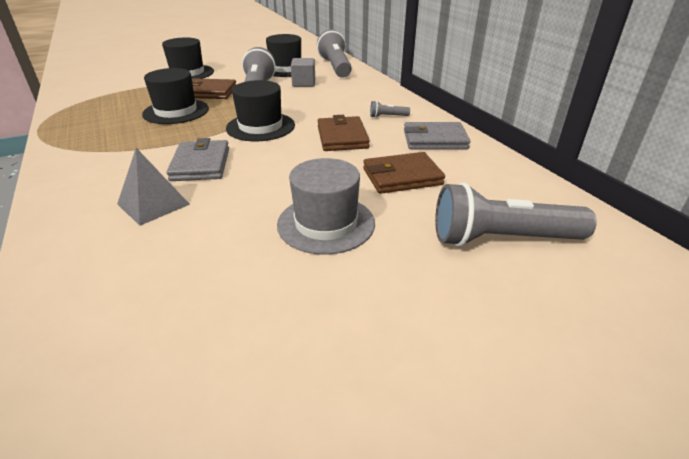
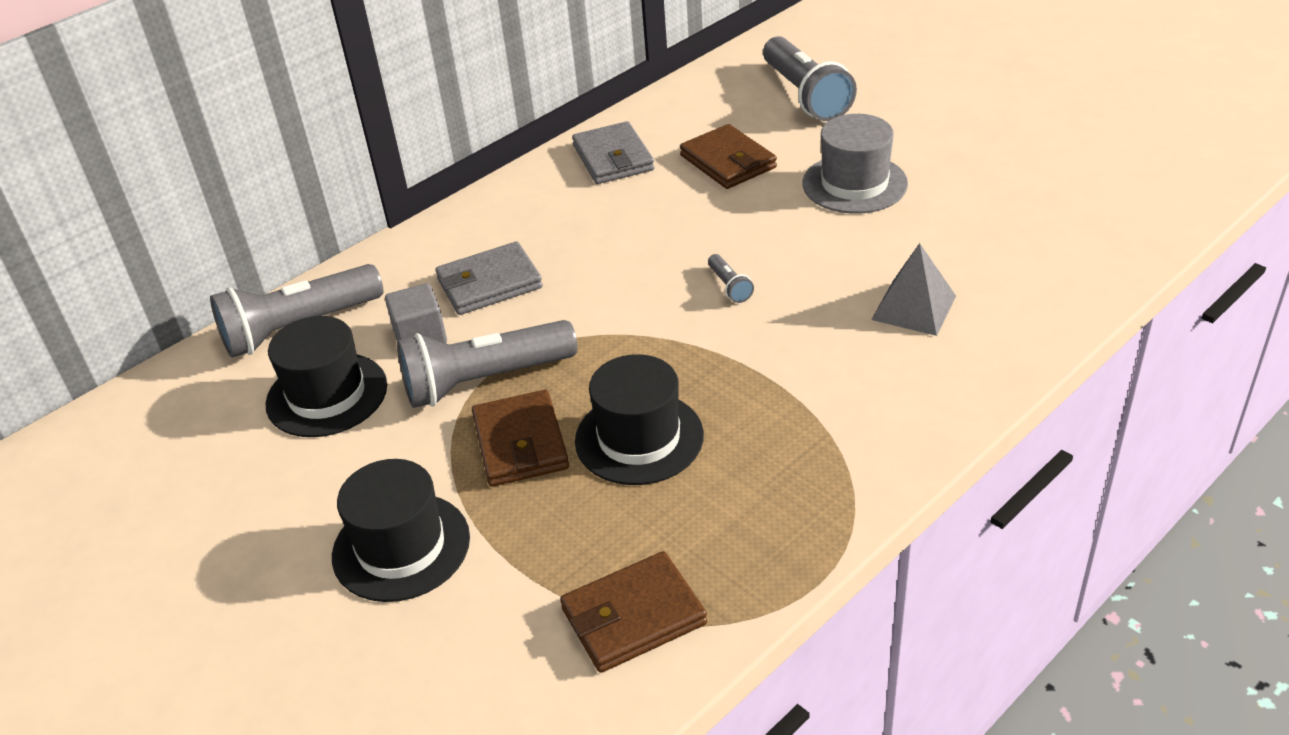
camera: 105 degrees left, 5 degrees up
(201, 164) = (802, 316): grey wallet -> grey wallet (489, 283)
(260, 127) = (651, 312): black hat -> none
(342, 137) = (646, 227): brown wallet -> brown wallet (633, 616)
(387, 116) = (550, 208): grey flashlight -> grey flashlight (729, 286)

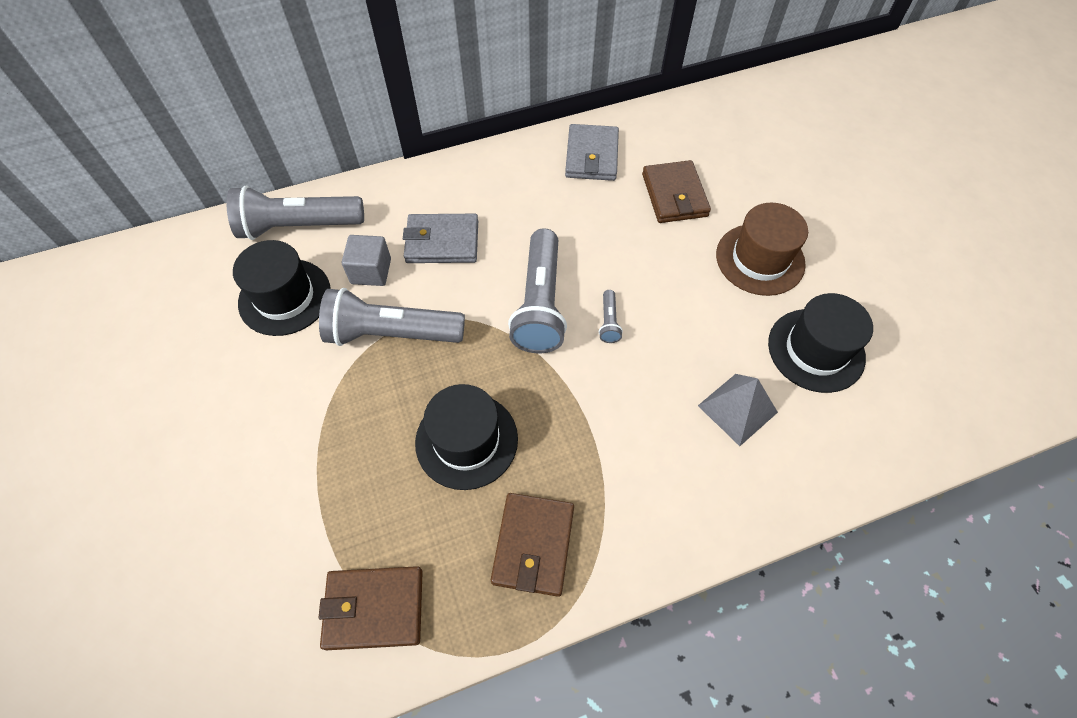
camera: 20 degrees right, 20 degrees up
(401, 547) = (260, 461): black hat -> black hat (816, 350)
(520, 443) = (384, 404): brown wallet -> brown wallet (533, 545)
(805, 95) = (770, 151): grey flashlight -> grey flashlight (539, 304)
(854, 184) = (760, 259): grey hat -> brown hat

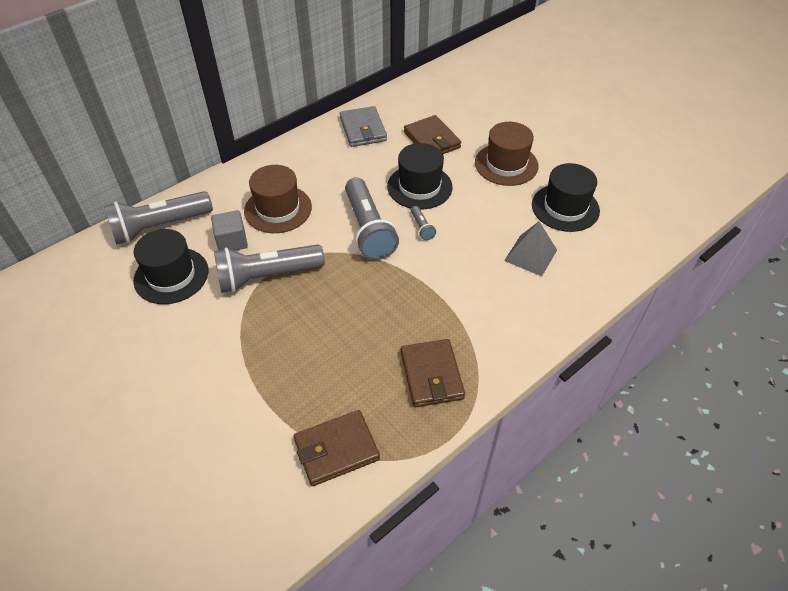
camera: 20 degrees left, 10 degrees down
(442, 242) = (278, 209): grey wallet -> brown hat
(466, 440) = (355, 327): black hat -> black hat (419, 187)

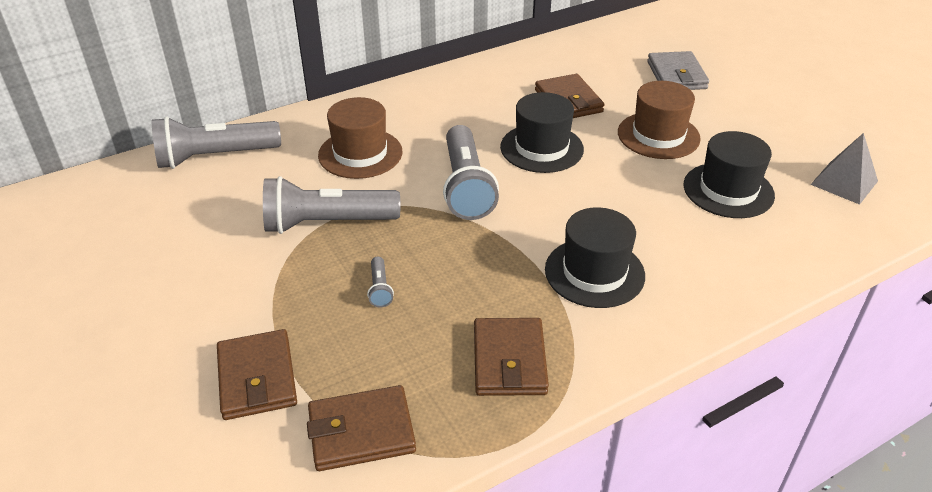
camera: 10 degrees right, 10 degrees down
(171, 275) = (212, 209): black hat -> black hat (594, 272)
(232, 241) = (295, 181): grey cube -> none
(247, 418) = (257, 378): none -> brown wallet
(363, 129) = (485, 82): grey wallet -> grey wallet (676, 75)
(422, 227) = (534, 192): grey flashlight -> grey flashlight (380, 289)
(530, 255) = (671, 238): grey pyramid -> grey pyramid (844, 182)

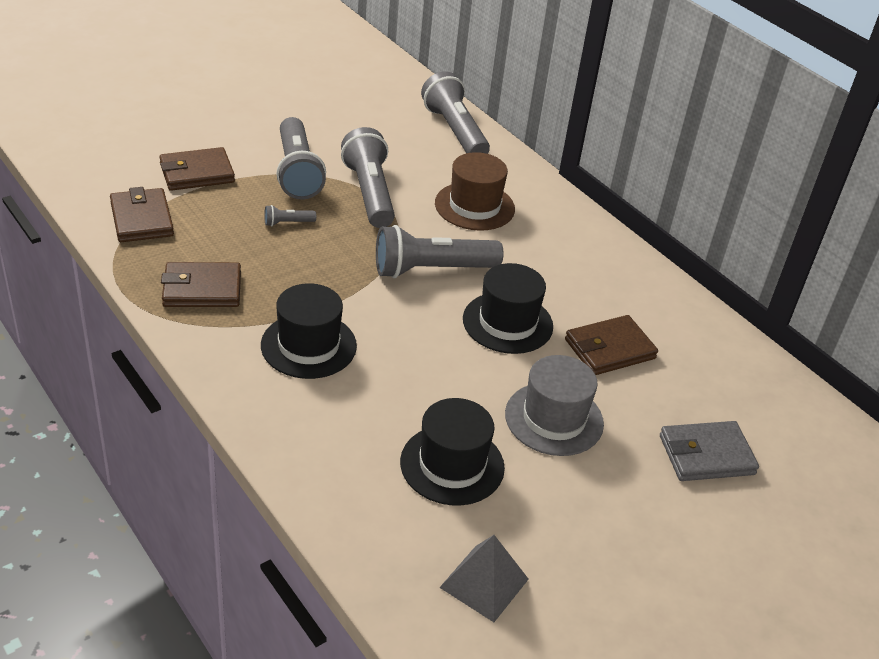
camera: 80 degrees right, 0 degrees up
(273, 281) = (297, 172): none -> grey flashlight
(658, 135) = (554, 419): brown hat -> grey hat

